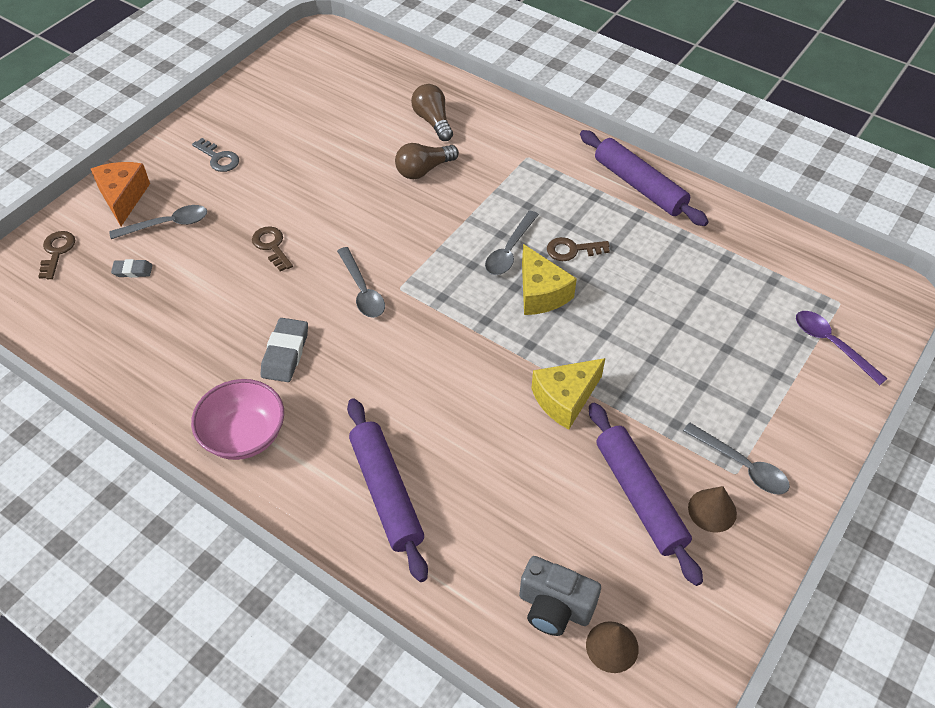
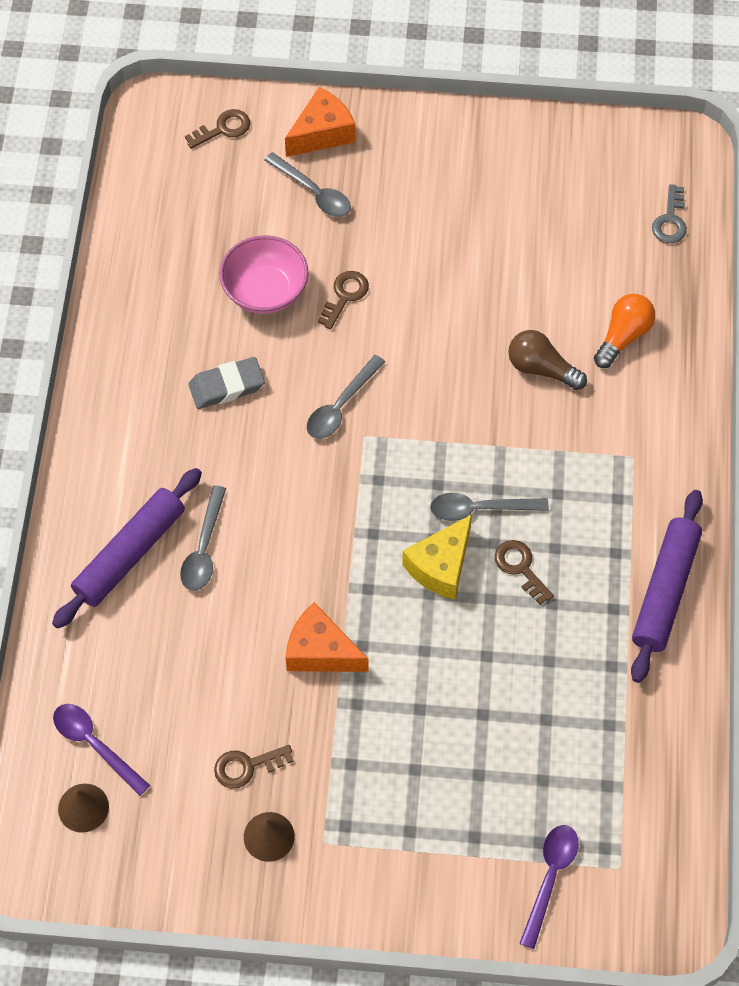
camera: 60 degrees right, 10 degrees up
(133, 271) = (241, 203): grey eraser -> none
(218, 158) = (428, 176): grey key -> grey key (670, 220)
(244, 435) = (121, 409): pink bowl -> pink bowl (265, 291)
(433, 121) = (623, 336): brown light bulb -> orange light bulb
(554, 607) = (95, 745): grey camera -> purple spoon
(565, 399) = (320, 651): yellow cheese -> orange cheese
(640, 497) = (247, 766): purple rolling pin -> brown key
(741, 465) = (336, 844): grey spoon -> grey spoon (204, 548)

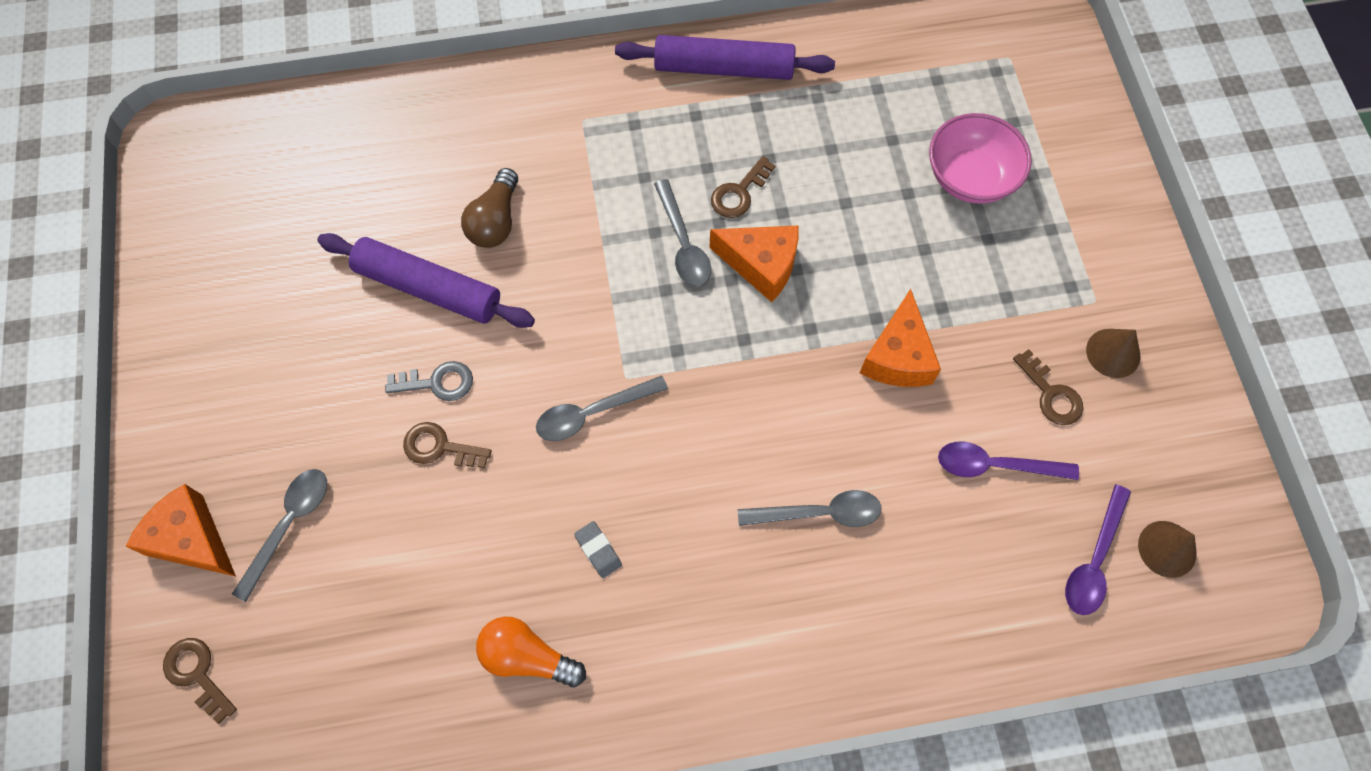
camera: 105 degrees left, 5 degrees up
(130, 553) = (853, 596): purple rolling pin -> purple rolling pin (428, 288)
(226, 386) = (598, 550): grey eraser -> grey eraser, size x0.58
(265, 291) = (451, 543): pink bowl -> pink bowl (970, 177)
(341, 405) = (592, 413): grey spoon -> grey spoon turned 135 degrees clockwise
(441, 566) = (761, 265): yellow cheese -> orange cheese
(550, 878) = (1043, 107): purple spoon -> purple spoon (995, 465)
(623, 336) = (438, 153): orange light bulb -> orange light bulb (527, 656)
(670, 220) = (277, 136): grey key -> grey key (437, 382)

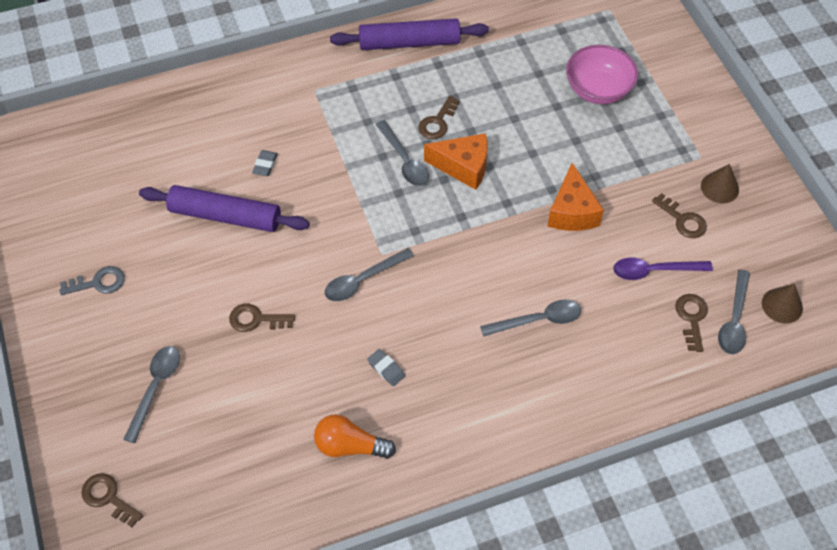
camera: 10 degrees left, 10 degrees down
(192, 540) = (85, 409): orange cheese -> none
(437, 382) = (245, 277): grey key -> grey key (98, 282)
(495, 221) = (265, 165): brown light bulb -> grey eraser
(1034, 546) = (691, 318): none -> brown key
(1094, 560) = (734, 320): purple spoon -> grey spoon

